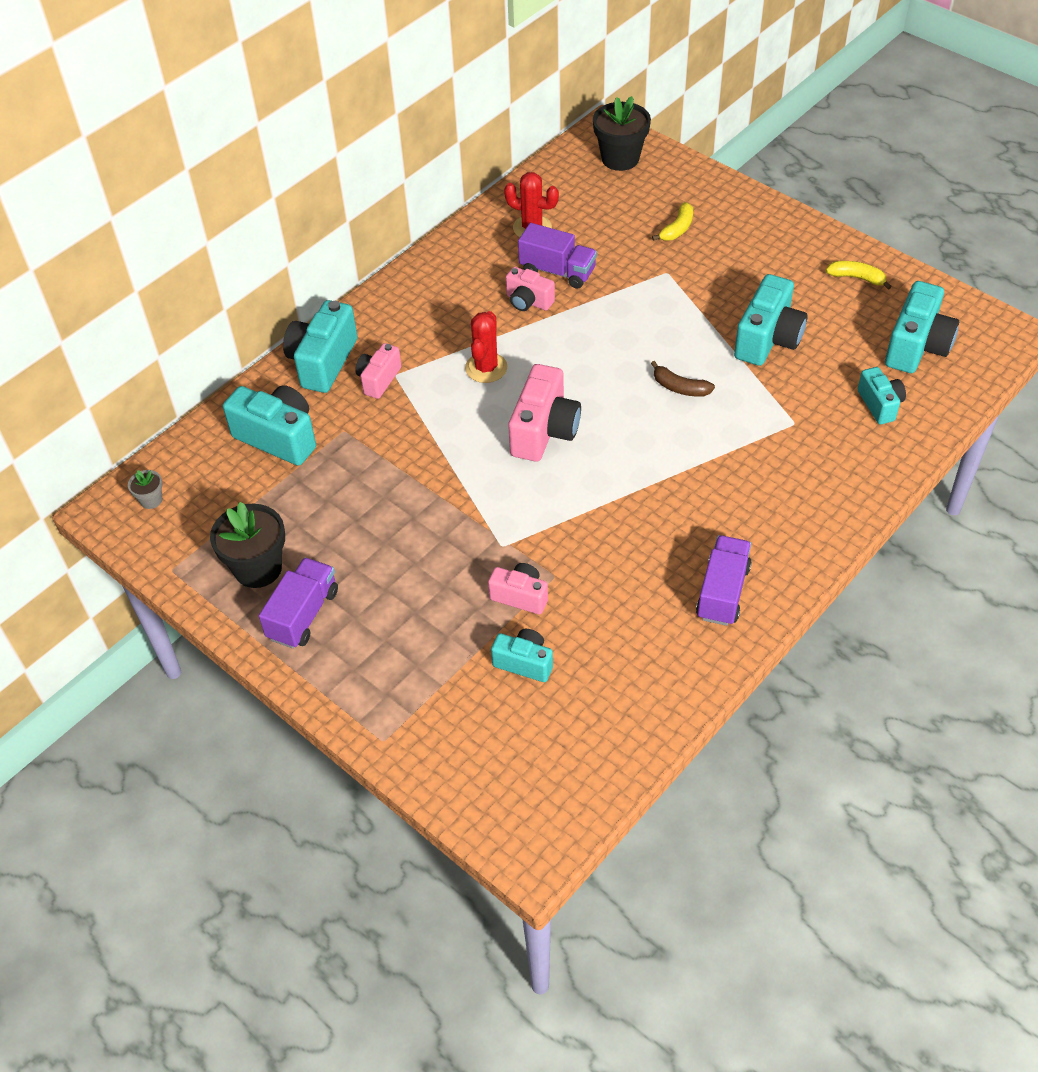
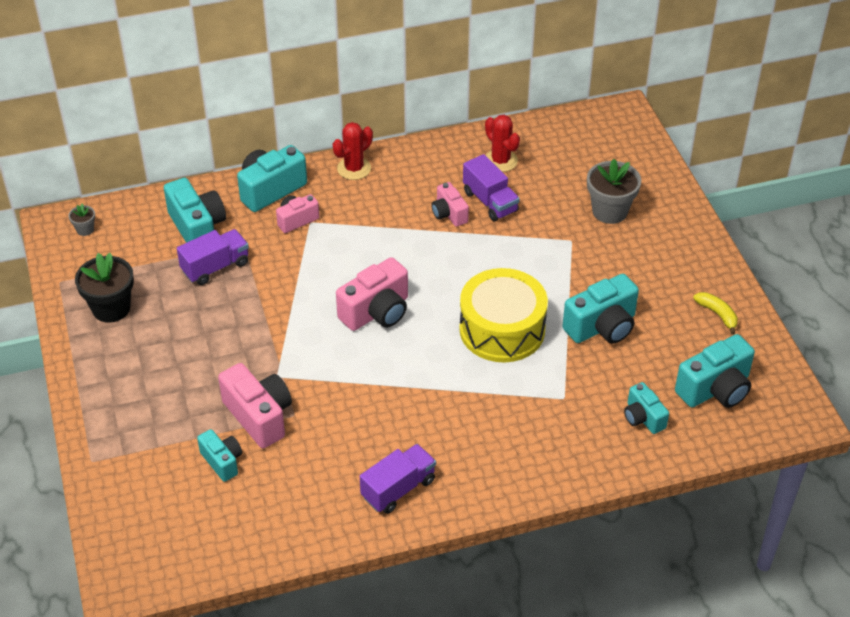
camera: 30 degrees right, 5 degrees down
(303, 614) = (113, 353): purple truck -> purple truck (215, 267)
(486, 368) = (376, 247): red cactus -> red cactus (354, 168)
(520, 596) = (259, 416): pink camera -> pink camera, size x1.67
(620, 158) = (615, 138): black flower pot -> none
(677, 229) = (609, 211): yellow banana -> grey flower pot
(680, 387) = (502, 329): brown banana -> yellow drum
(880, 404) = (643, 418): turquoise camera -> turquoise camera turned 135 degrees clockwise

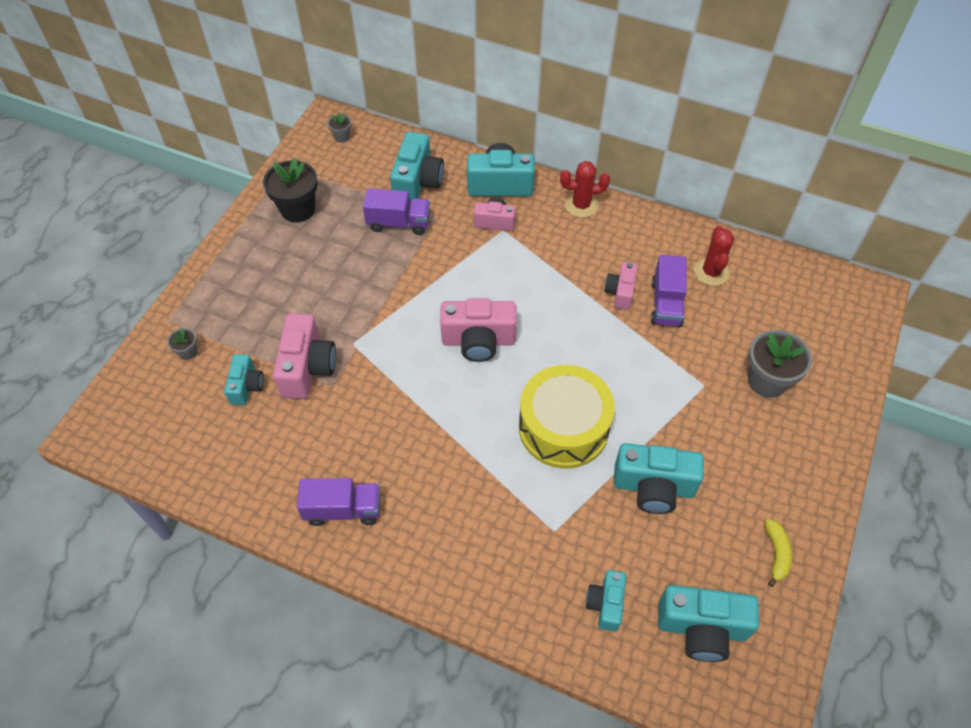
camera: 40 degrees right, 10 degrees up
(139, 471) = (188, 352): none -> grey flower pot

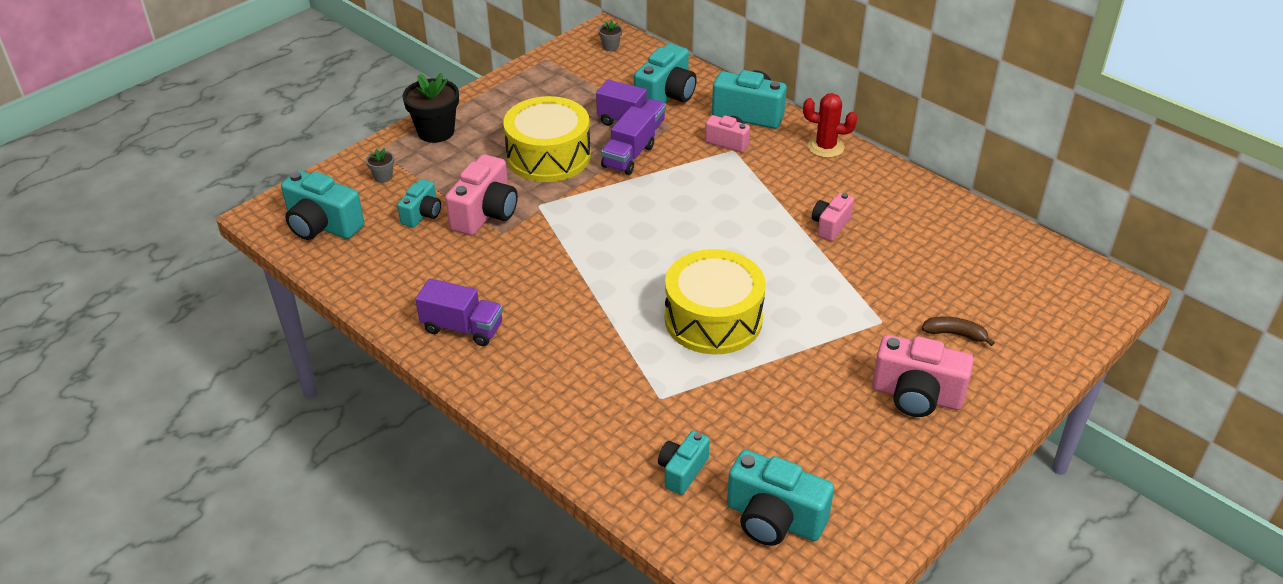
camera: 20 degrees right, 15 degrees down
(298, 209) = (539, 93): black flower pot -> black flower pot (436, 132)
(338, 283) = (548, 156): none -> yellow drum
(478, 341) = (662, 231): pink camera -> pink camera (916, 395)
(653, 487) = (783, 390): turquoise camera -> turquoise camera (322, 226)
(666, 303) = (875, 245): purple truck -> purple truck (628, 157)
(711, 272) = (939, 230): red cactus -> none
(767, 381) = (955, 334): grey flower pot -> brown banana
(776, 553) = (889, 480): yellow banana -> none

